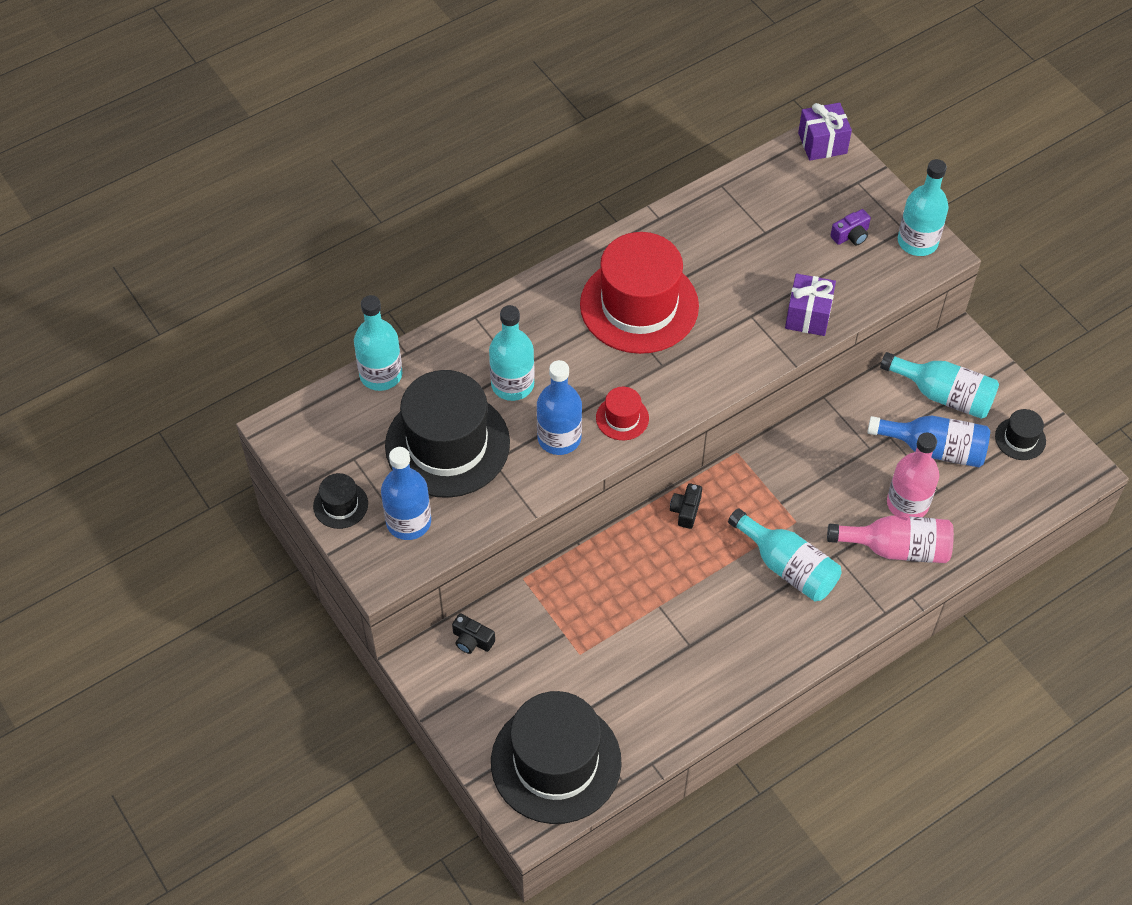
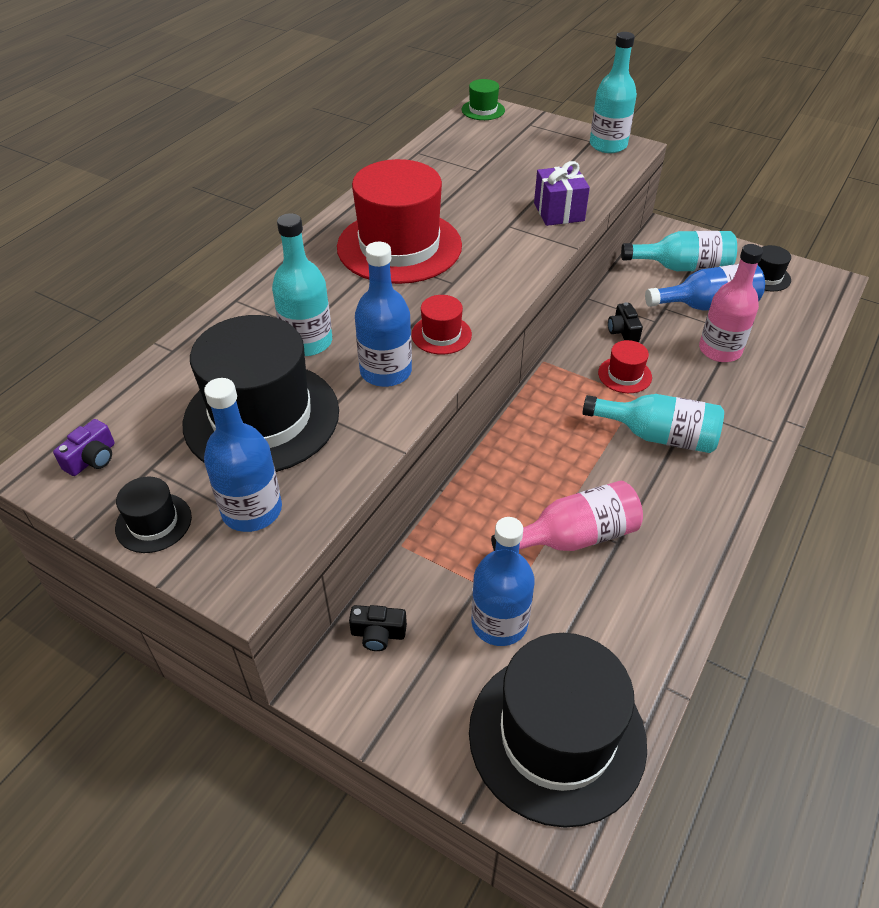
camera: 25 degrees left, 10 degrees down
(381, 374) = (151, 378): turquoise bottle -> none
(562, 668) = (499, 623): none -> blue bottle
(686, 510) = (529, 423): black camera -> black camera (623, 331)
(800, 495) = (624, 375): none -> red hat
(822, 143) = (483, 110): purple gift -> green hat
(851, 235) = (551, 154): purple camera -> purple camera (92, 459)
(896, 548) = (740, 386): pink bottle -> pink bottle (573, 537)

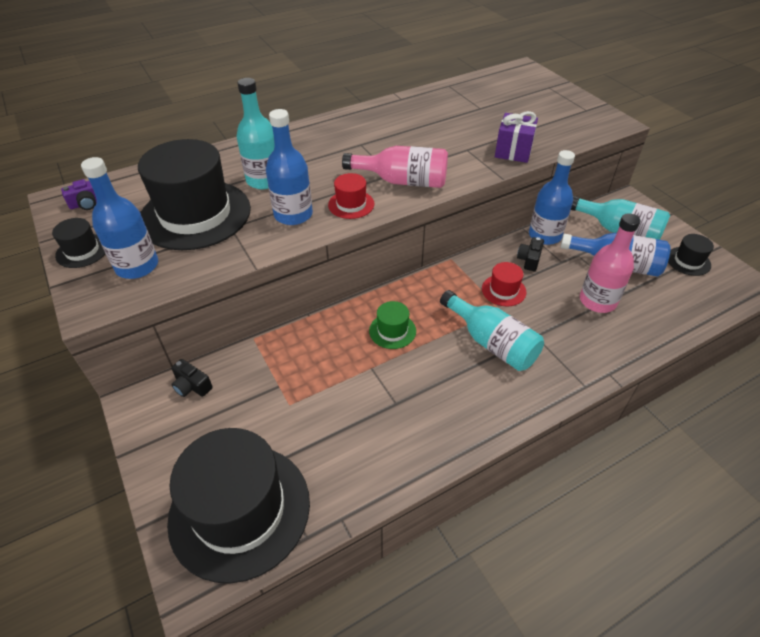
camera: 30 degrees right, 0 degrees up
(399, 246) = (378, 140): red hat -> none
(483, 110) = (522, 69): green hat -> green hat (392, 331)
(499, 623) = (269, 416): blue bottle -> blue bottle (545, 235)
(573, 537) = (367, 385): pink bottle -> pink bottle (402, 181)
(608, 145) = (598, 116): turquoise bottle -> none

